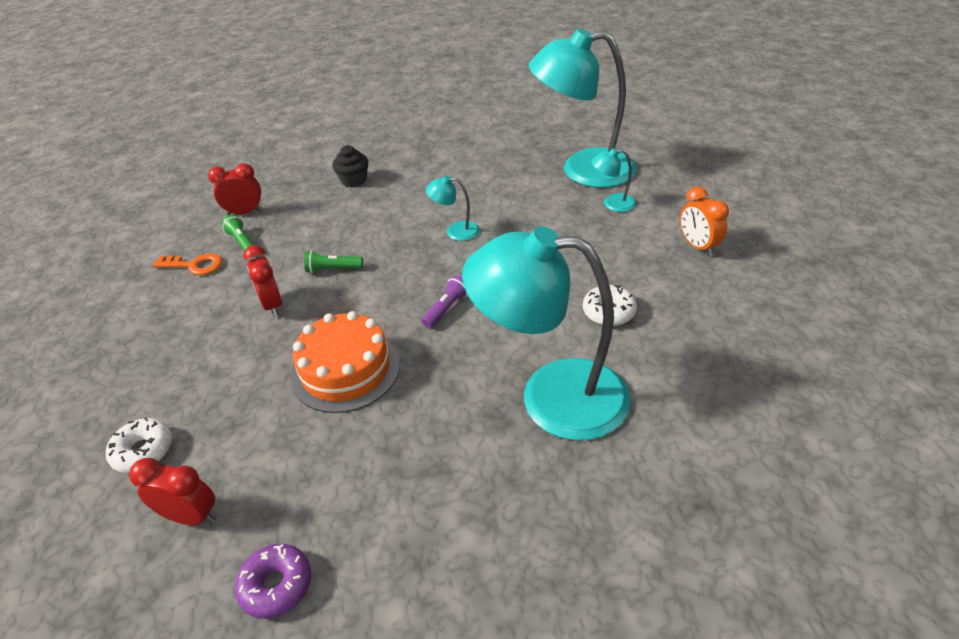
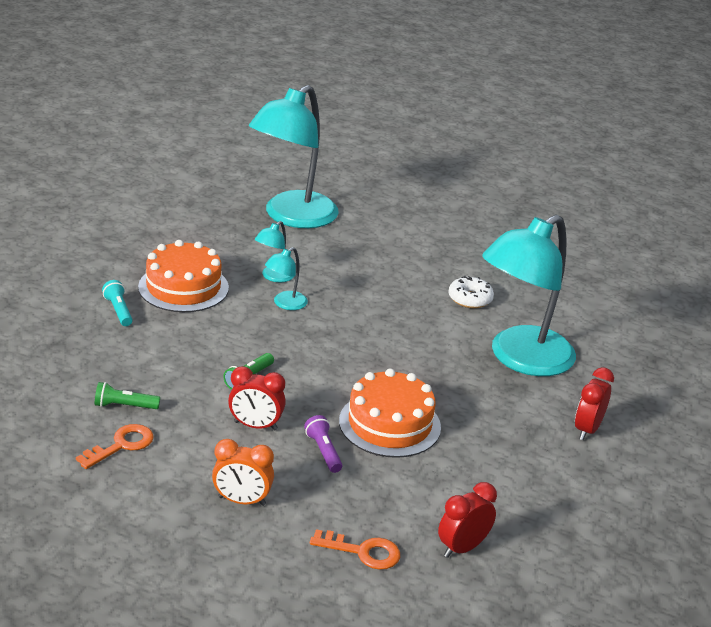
camera: 60 degrees left, 10 degrees down
(143, 451) = (362, 551): white donut -> orange key
(245, 212) = (70, 386): red clock -> red clock (587, 429)
(276, 585) = (562, 530): purple donut -> none
(354, 180) = (118, 311): black cupcake -> turquoise flashlight
(416, 185) = (183, 287): none -> orange cake
(447, 308) = (378, 353): purple flashlight -> purple flashlight (323, 451)
(612, 204) = (355, 232): turquoise lamp -> turquoise lamp (274, 277)
(698, 246) = (450, 234): orange clock -> orange clock (242, 501)

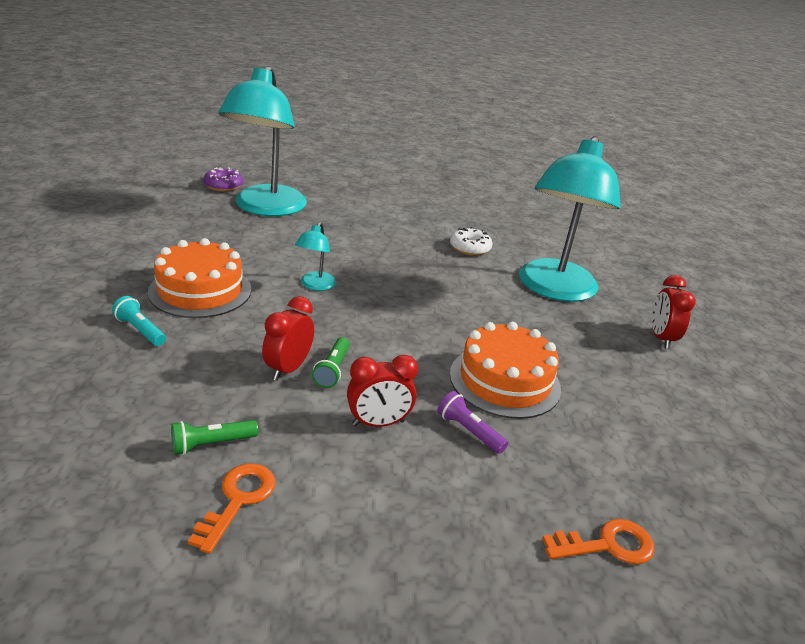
camera: 25 degrees left, 0 degrees up
(242, 501) = (432, 527): orange clock -> none
(266, 185) = (223, 186): none -> purple donut
(274, 277) = (286, 262): turquoise lamp -> none
(462, 548) = (688, 499): red clock -> red clock (288, 368)

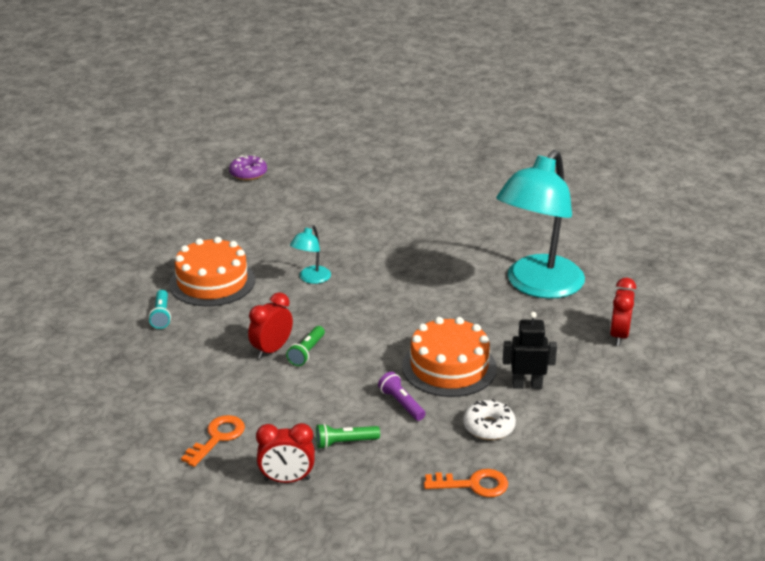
camera: 15 degrees right, 0 degrees up
(140, 330) = (161, 315): turquoise flashlight -> turquoise flashlight turned 150 degrees counterclockwise
(212, 444) = (205, 401): green flashlight -> green flashlight (345, 443)
(266, 208) = (284, 199): turquoise lamp -> none
(378, 423) = (331, 394): red clock -> red clock (287, 479)
(470, 248) = (472, 241): white donut -> white donut (488, 427)
(600, 399) = (527, 385): none -> black robot

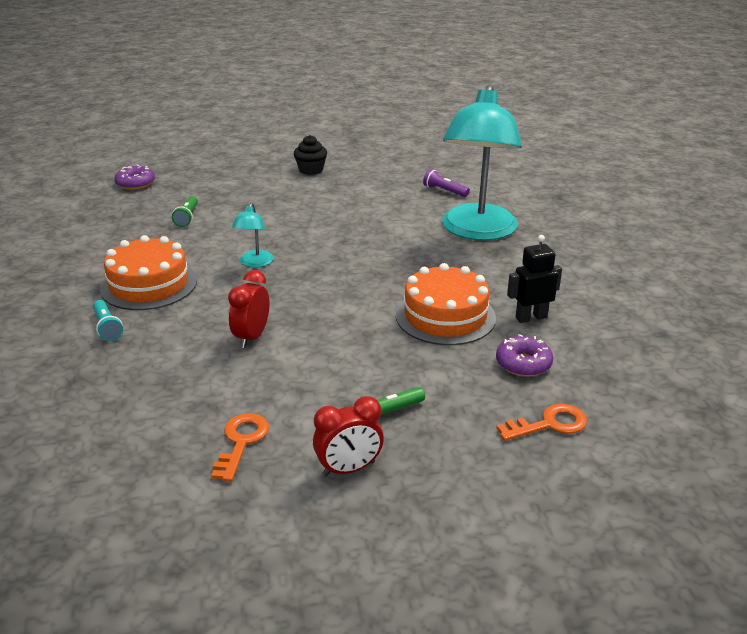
camera: 20 degrees left, 0 degrees up
(307, 352) = (291, 332): green flashlight -> green flashlight (187, 217)
(401, 404) = (422, 361): purple flashlight -> purple flashlight (444, 191)
(418, 186) = (311, 170): none -> black cupcake
(488, 427) = (523, 363): white donut -> purple donut
(619, 335) = (579, 258): red clock -> none

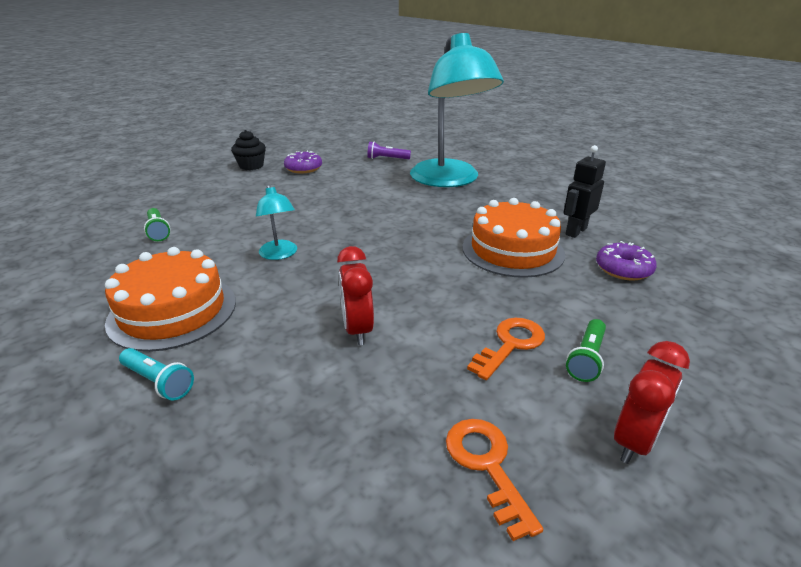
camera: 30 degrees left, 0 degrees up
(135, 184) = (63, 214): purple donut -> purple donut (303, 168)
(549, 424) = (715, 313): orange key -> orange key (510, 345)

